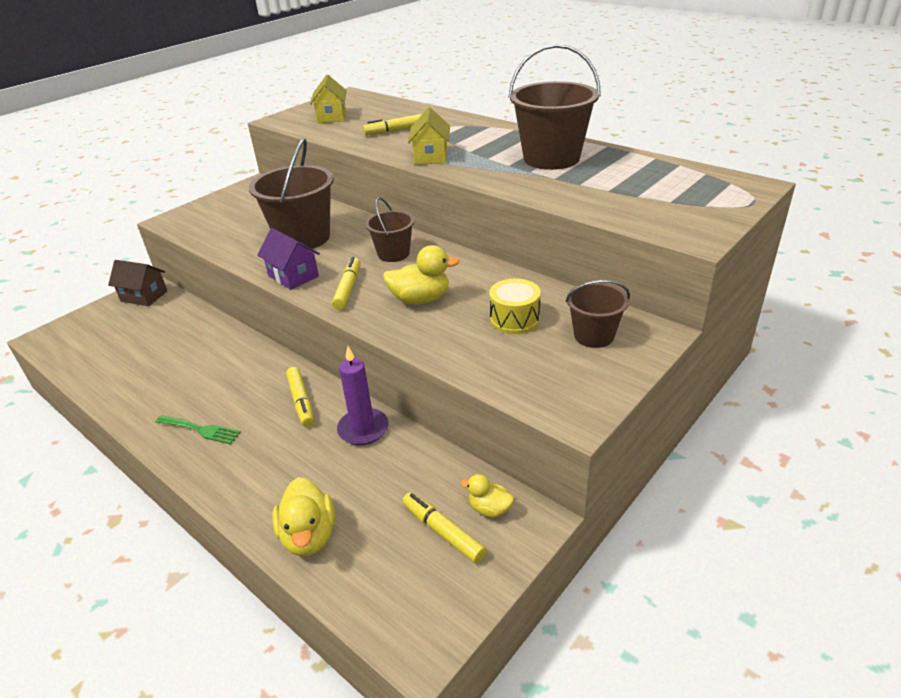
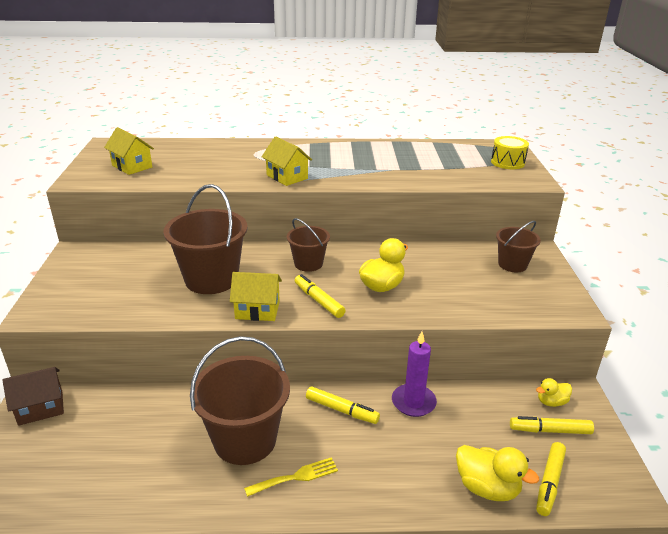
camera: 45 degrees left, 5 degrees down
(201, 430) = (296, 477): green fork -> yellow fork
(293, 276) = (257, 310): purple house -> yellow house
(396, 130) = (217, 164): yellow marker -> yellow marker (549, 482)
(514, 319) = (458, 274): yellow drum -> yellow drum (507, 162)
(551, 158) = (373, 157): brown bucket -> brown bucket (245, 440)

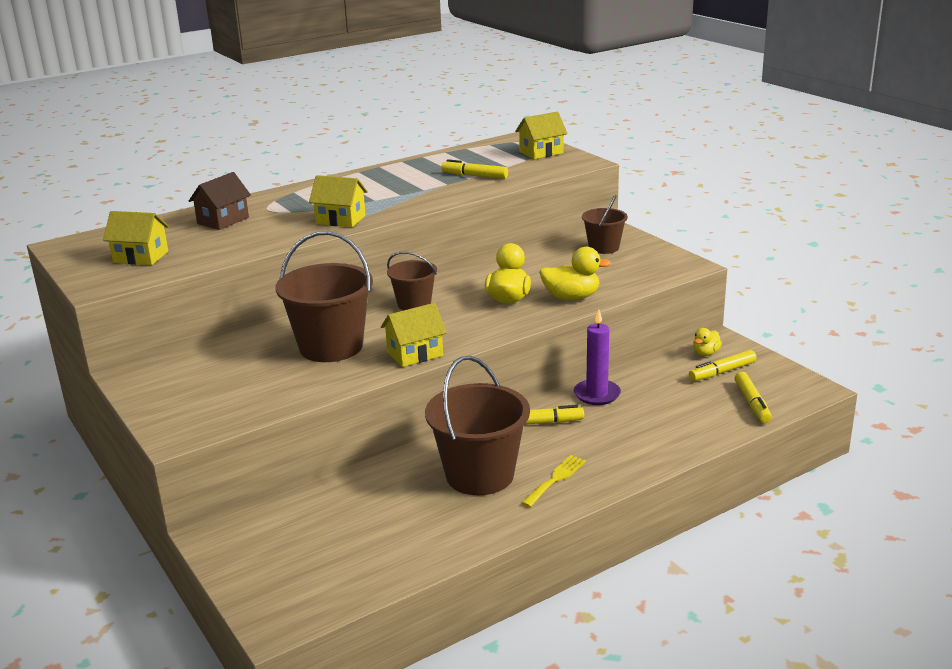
camera: 30 degrees left, 5 degrees down
(40, 408) = (235, 536): brown house -> brown house (223, 220)
(318, 301) = (464, 328): yellow marker -> yellow marker (474, 176)
(487, 488) = (711, 424): yellow duck -> yellow duck (571, 297)
(507, 162) = (541, 152): yellow drum -> yellow house

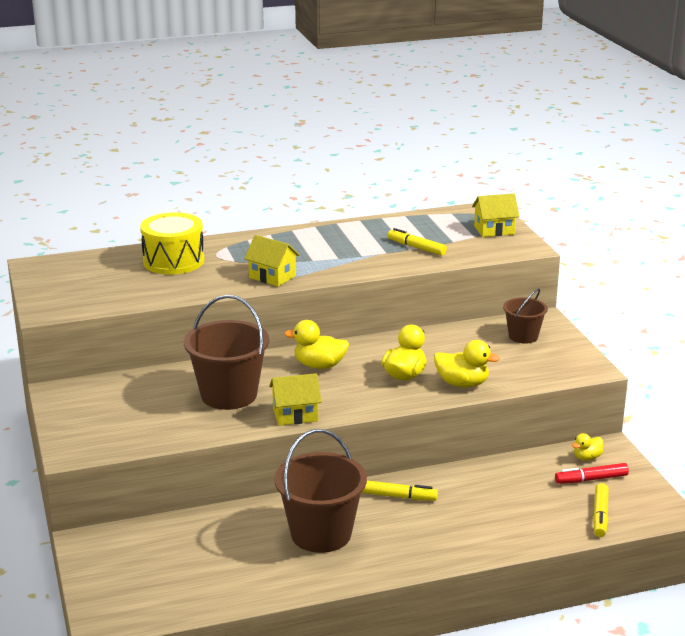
camera: 15 degrees right, 0 degrees up
(141, 257) = (91, 288): yellow house -> none
(223, 220) = (173, 261): brown house -> yellow drum
(414, 304) = (319, 365): brown bucket -> yellow duck
(556, 479) = (383, 551): yellow fork -> none
(597, 394) = (462, 479): purple candle -> none
(722, 372) = (591, 479): yellow marker -> red marker

